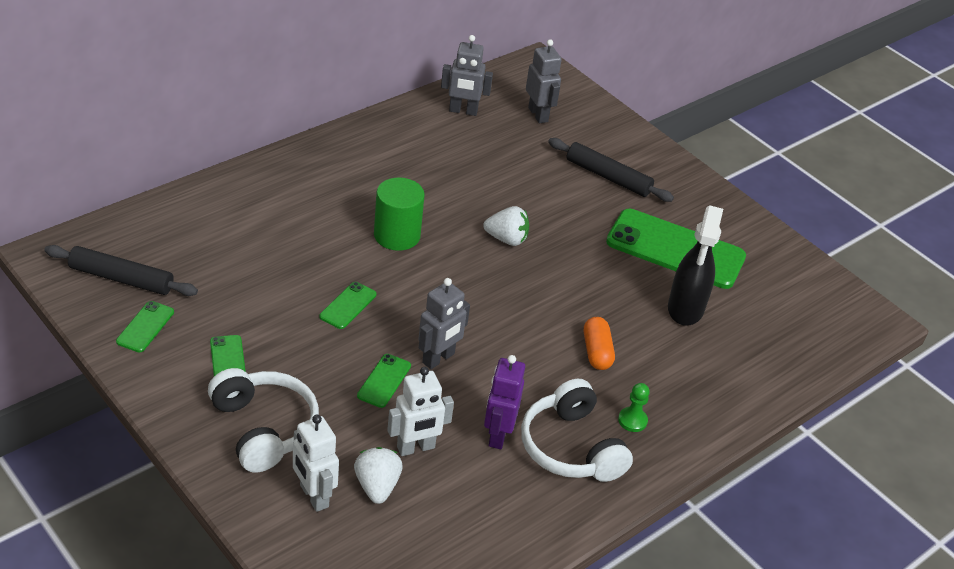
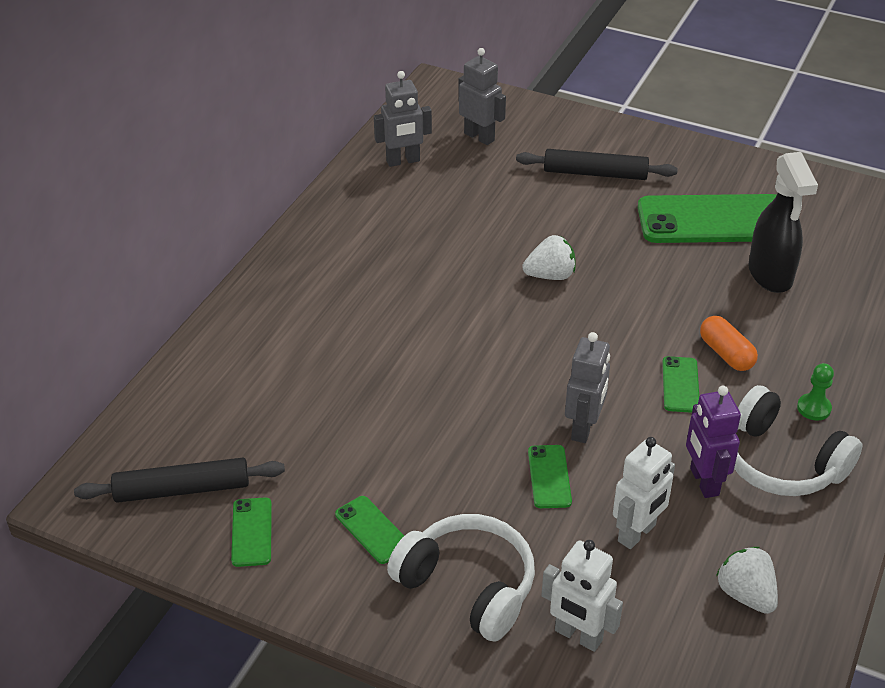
camera: 20 degrees left, 0 degrees up
(348, 305) = (449, 412): green phone -> green phone (680, 385)
(377, 486) = (632, 593): white strawberry -> white strawberry (746, 595)
(397, 235) = (439, 316): green cylinder -> none

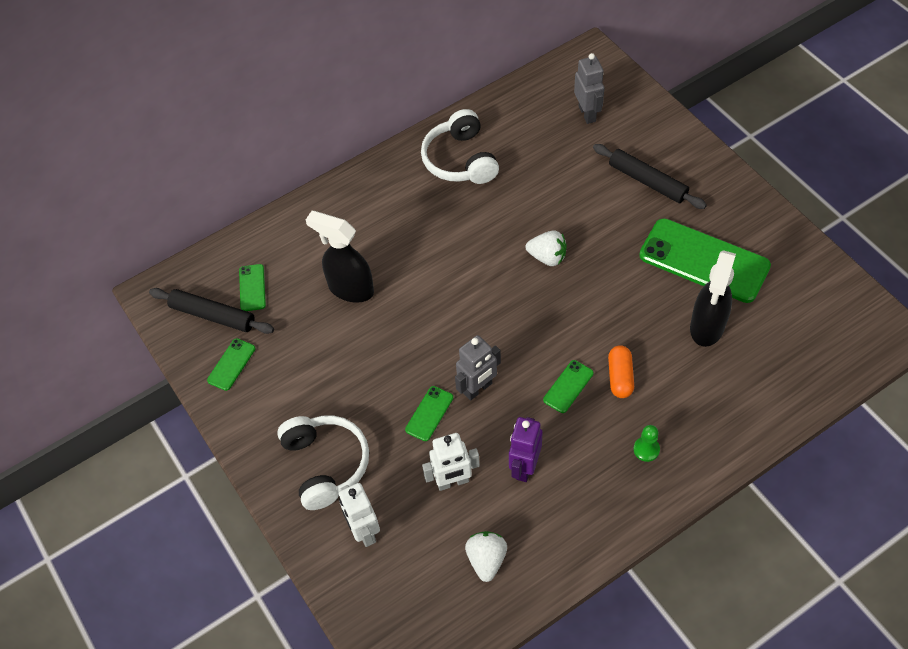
camera: 35 degrees right, 15 degrees up
(344, 391) = (350, 289): none -> black spray bottle
(372, 530) = (298, 397): green phone -> green phone (252, 288)
(403, 161) = (517, 115): grey robot -> none
(781, 462) = (588, 479): white headphones -> white headphones (460, 160)

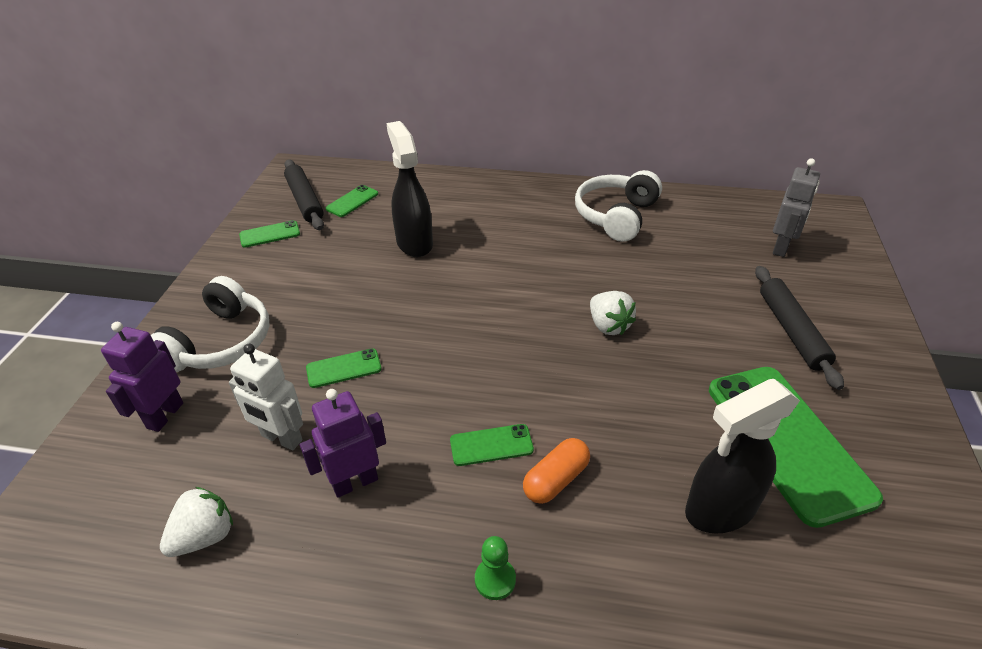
camera: 40 degrees right, 15 degrees down
(364, 531) = (165, 415): white robot -> purple robot
(478, 389) = (408, 381): grey robot -> none

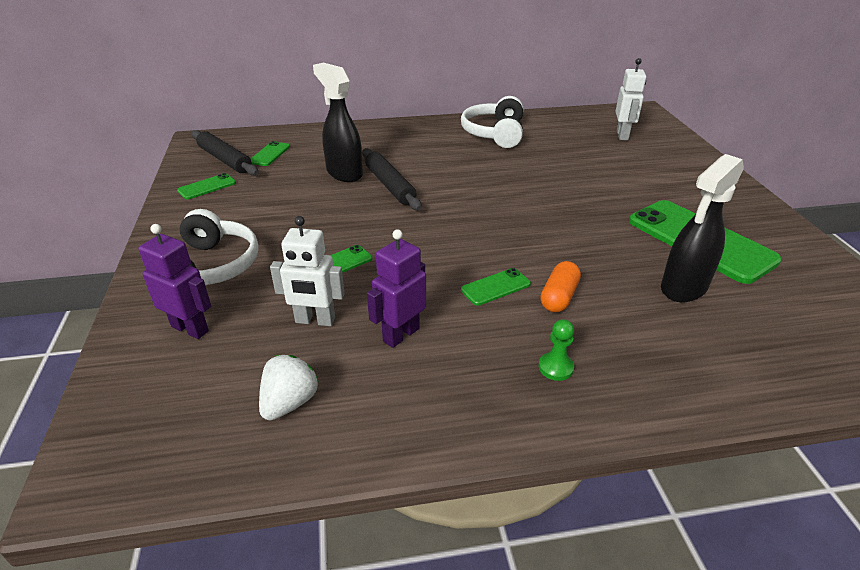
camera: 20 degrees left, 5 degrees down
(165, 415) = (190, 328): purple robot -> purple robot turned 120 degrees clockwise
(608, 326) = (534, 199): white strawberry -> none
(781, 247) = (622, 135): grey robot -> white robot
(792, 331) = (661, 180): black rolling pin -> black rolling pin (390, 185)

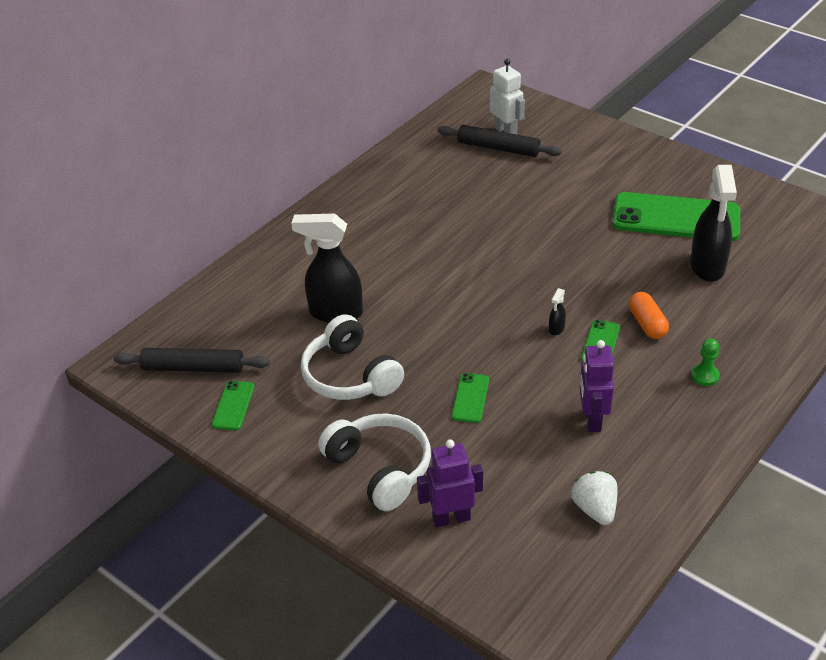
camera: 40 degrees left, 5 degrees up
(270, 154) = (227, 335): green phone -> none
(315, 320) = (524, 450): white robot -> none
(390, 185) = (395, 301): black rolling pin -> black rolling pin (498, 148)
(474, 258) = (556, 329): none -> black spray bottle
(494, 134) = (399, 189): white headphones -> white headphones (350, 375)

